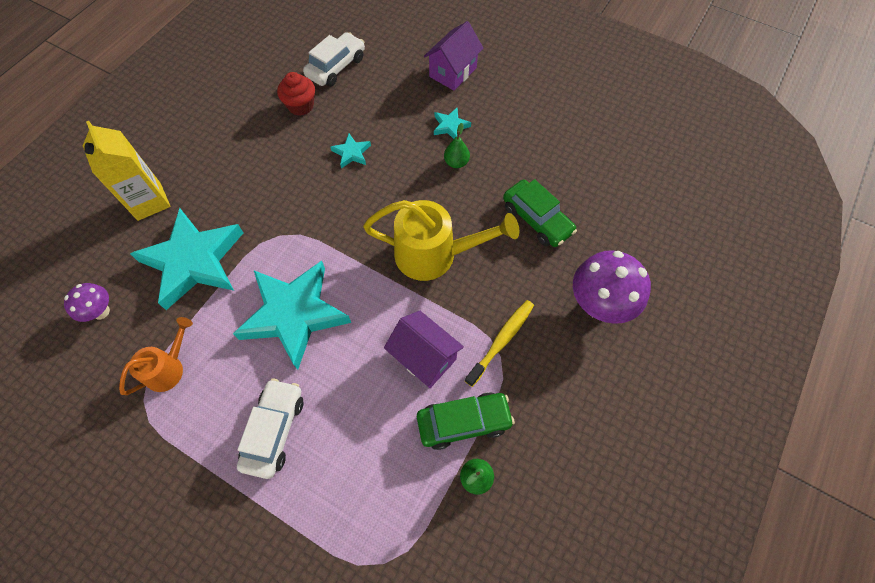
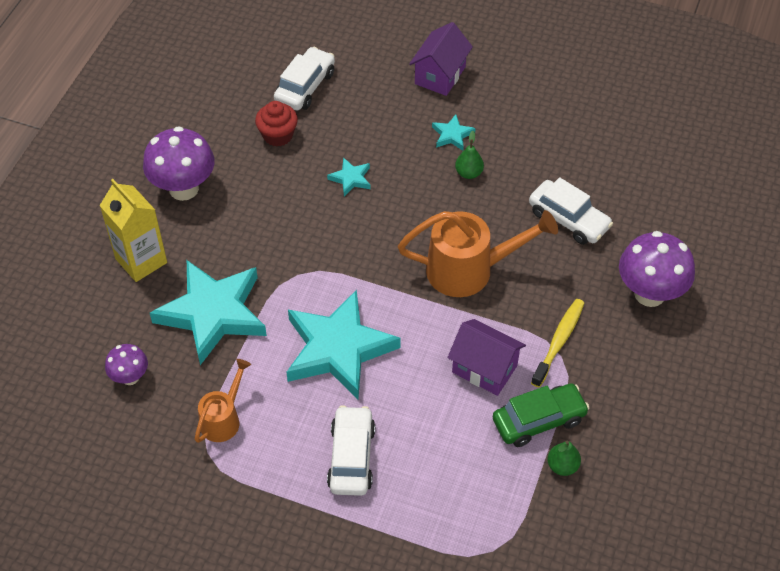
camera: 10 degrees left, 10 degrees down
(207, 141) = (184, 188): none -> purple mushroom
(435, 255) = (470, 270): yellow watering can -> orange watering can
(537, 219) = (568, 219): green car -> white car

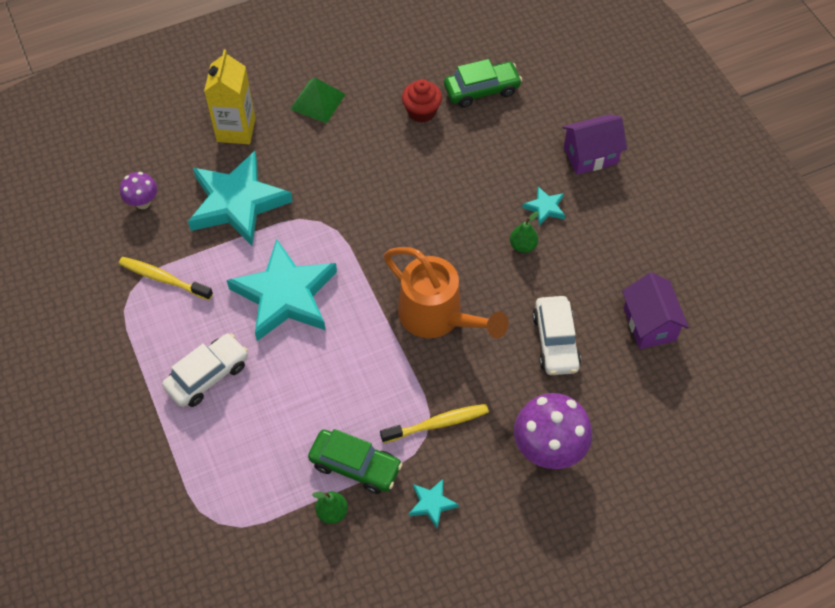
camera: 45 degrees right, 5 degrees up
(184, 188) = (317, 101): purple mushroom -> green pyramid
(223, 419) = (163, 278): orange watering can -> yellow toothbrush
(305, 87) = (481, 90): white car -> green car
(351, 179) = (434, 182): turquoise star -> turquoise star (432, 504)
(484, 369) = (363, 396): purple house -> purple house (649, 324)

